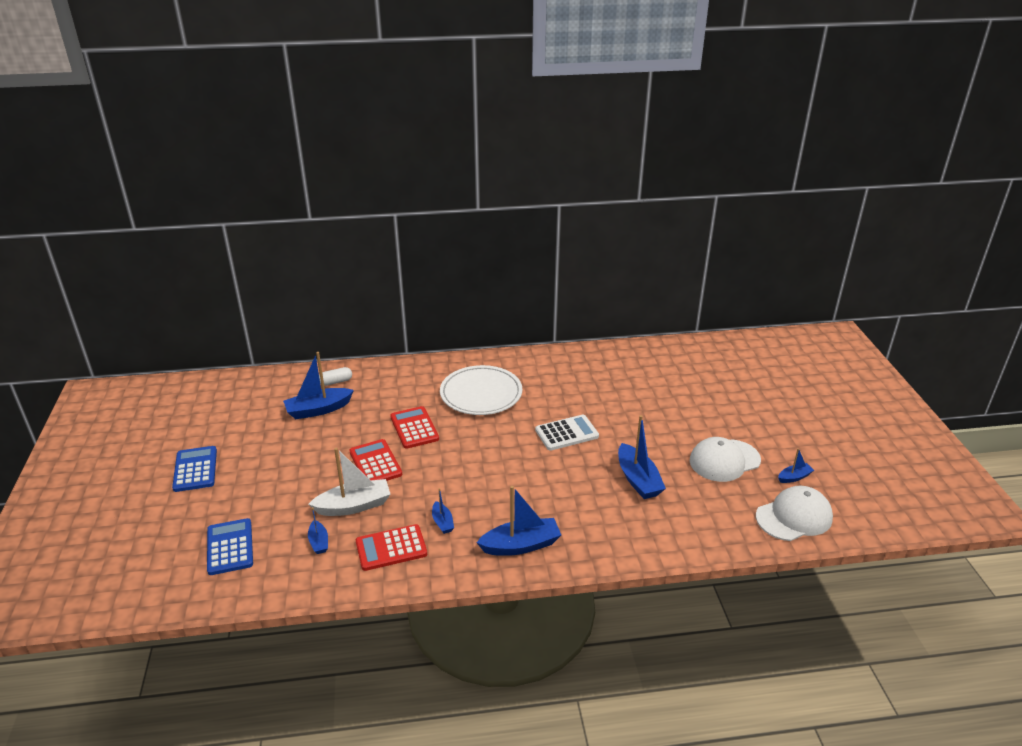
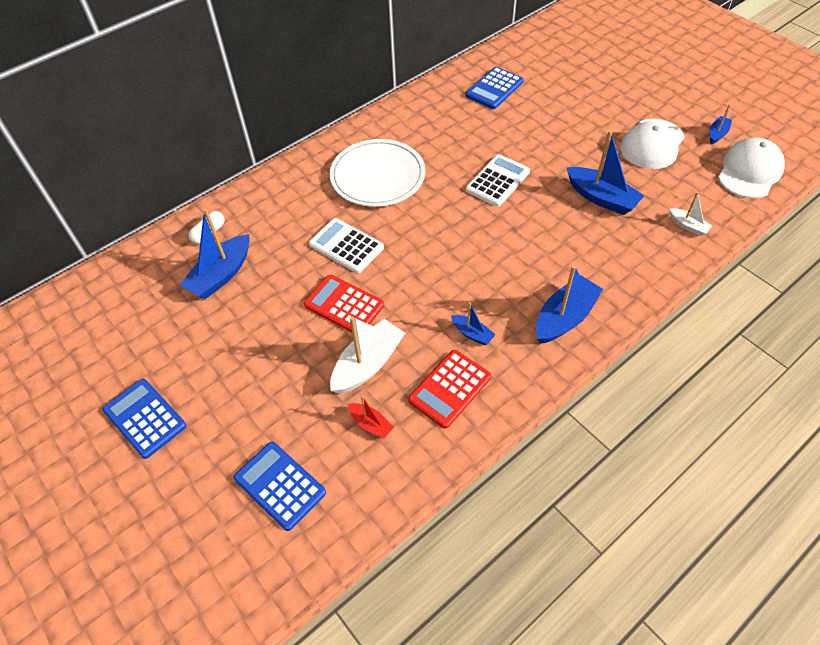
camera: 30 degrees left, 20 degrees up
(319, 542) = (371, 424): blue boat -> red boat
(414, 428) = (346, 246): red calculator -> white calculator
(631, 370) = (494, 89): none -> blue calculator
(691, 531) = (688, 226): none -> white boat

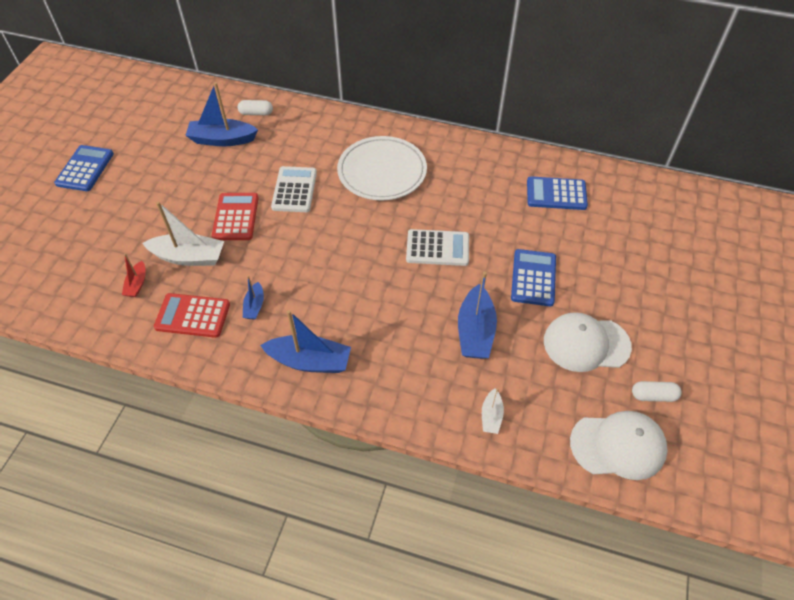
camera: 55 degrees right, 0 degrees up
(280, 485) = (64, 260): blue calculator -> blue calculator (533, 278)
(717, 134) = (653, 396): blue boat -> white capsule

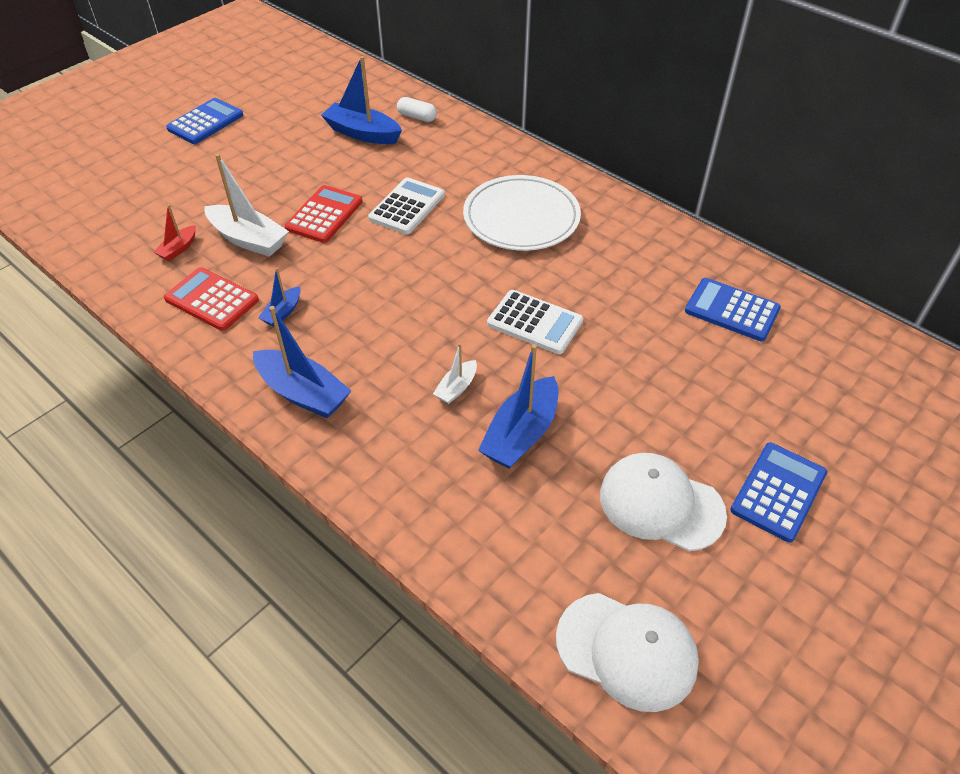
camera: 25 degrees right, 5 degrees down
(491, 416) = (477, 541): white boat -> white boat (456, 388)
(533, 278) = (638, 398): blue calculator -> blue calculator (778, 492)
(653, 396) = (718, 608): white capsule -> none

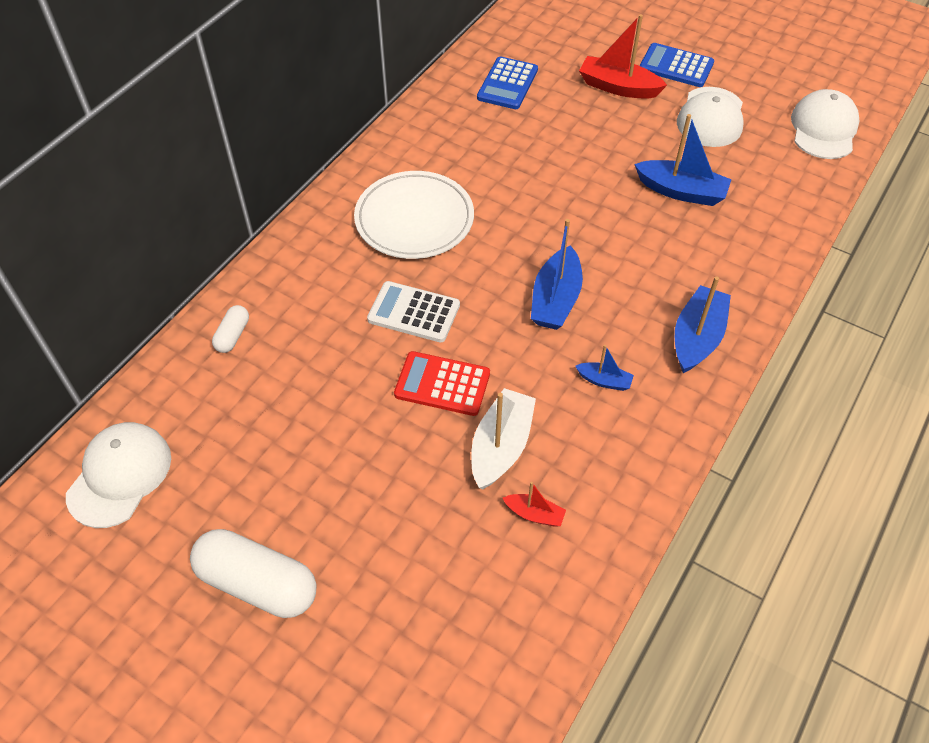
camera: 100 degrees left, 5 degrees up
(205, 122) = (258, 583): blue calculator -> white capsule
(212, 300) = (606, 450): red calculator -> none
(316, 73) = (119, 475): none -> white cap
(362, 133) = (273, 384): blue boat -> blue boat (555, 299)
(456, 388) = (650, 235): white boat -> none
(535, 322) = (558, 195): white calculator -> none
(727, 414) = (618, 87): none -> red boat

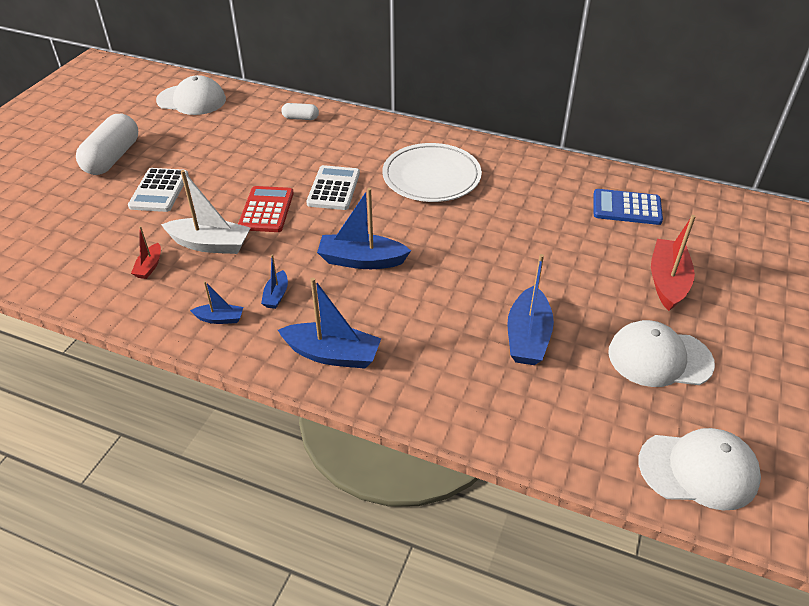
camera: 80 degrees right, 10 degrees down
(367, 511) = (159, 191): none -> white calculator
(637, 436) = (220, 319): none -> blue boat
(676, 66) = (733, 325): blue calculator -> none

